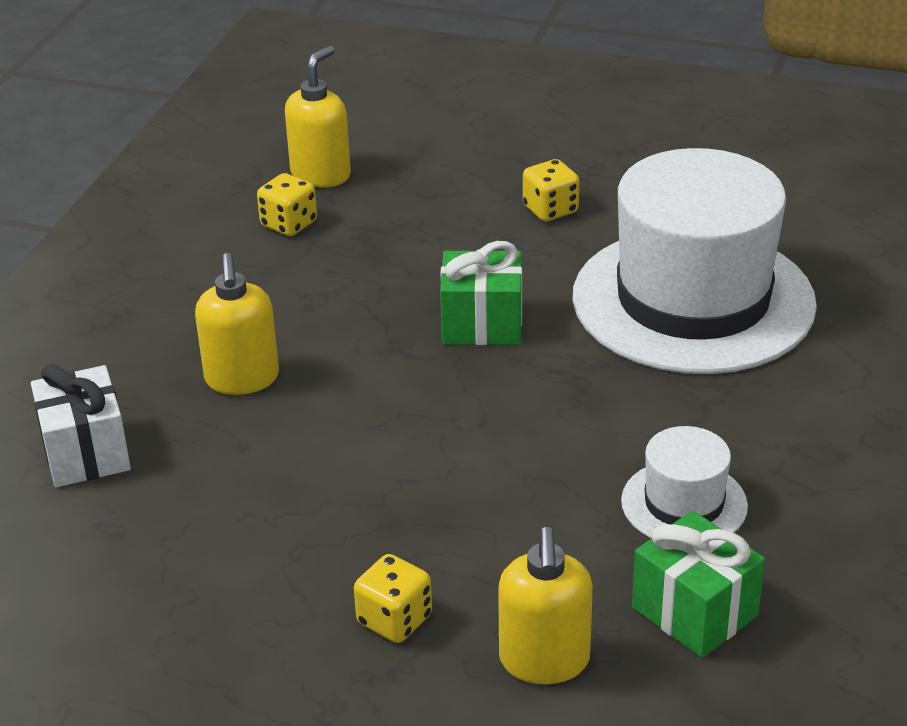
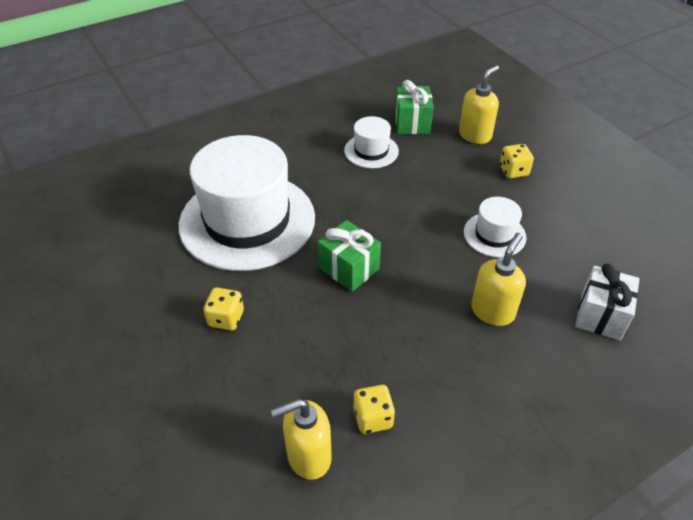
camera: 140 degrees left, 10 degrees up
(326, 480) = (494, 234): none -> white hat

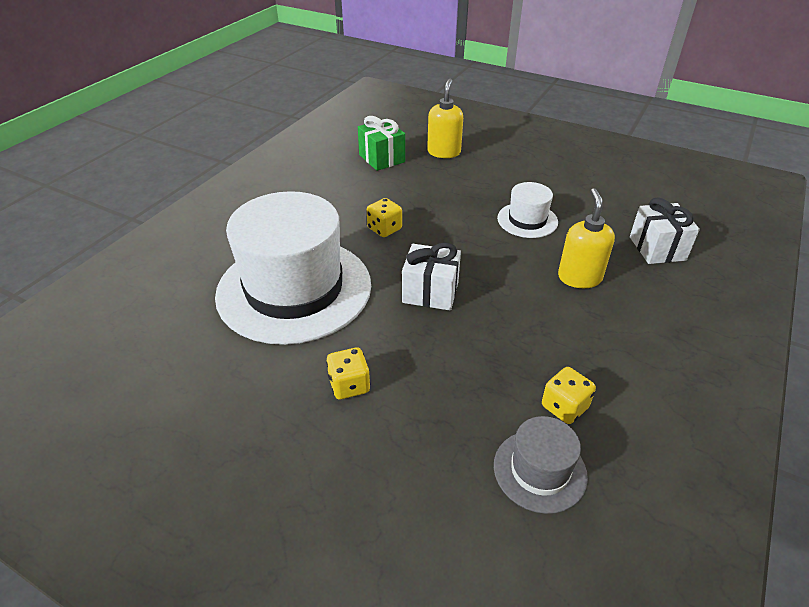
camera: 30 degrees left, 5 degrees down
(308, 456) = (539, 470): yellow soap dispenser -> grey hat
(349, 268) = (430, 292): green gift -> white gift
(371, 151) = (365, 191): white hat -> none
(513, 171) = (498, 169): yellow dice -> yellow dice (384, 229)

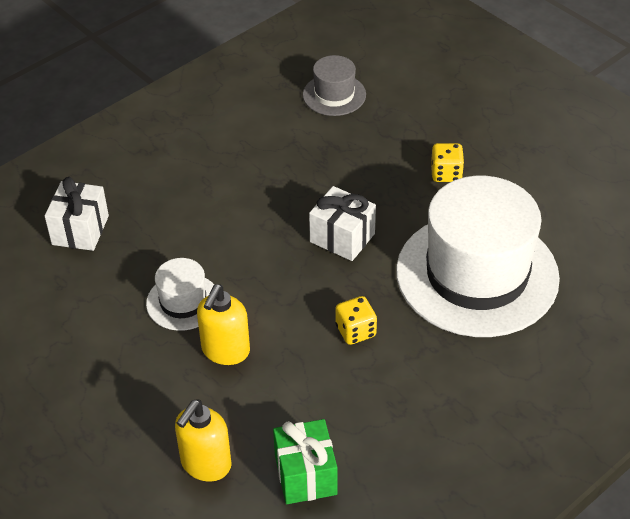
camera: 160 degrees left, 5 degrees up
(564, 407) = (290, 123): yellow dice -> none
(579, 277) = (188, 218): yellow soap dispenser -> yellow soap dispenser (225, 351)

